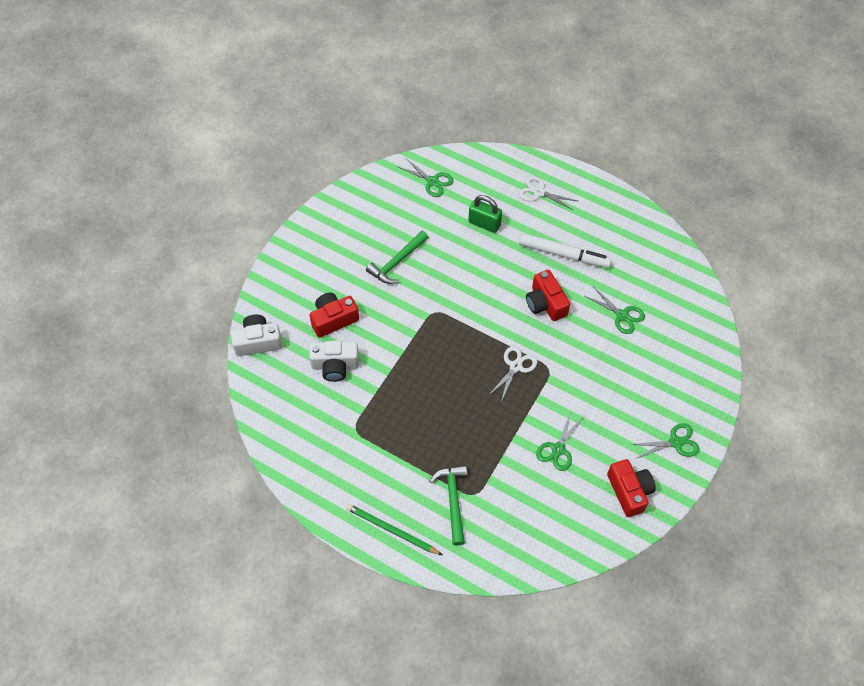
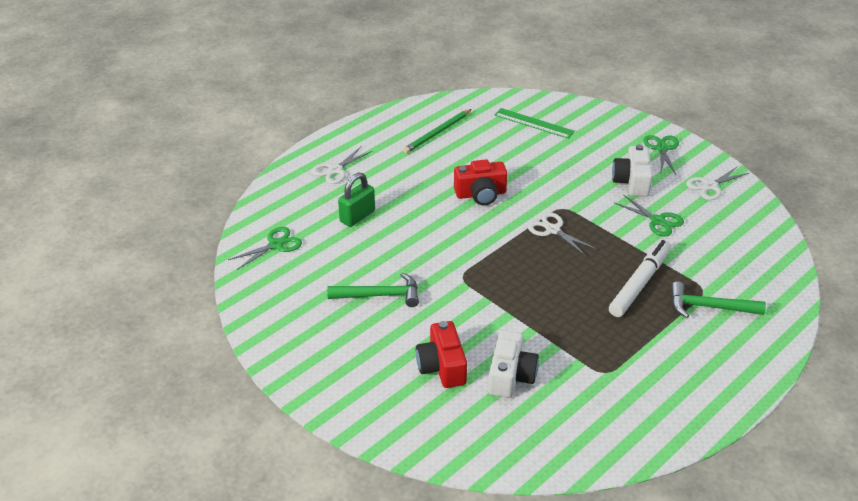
camera: 75 degrees left, 20 degrees down
(258, 342) = (451, 449): white camera -> white camera (632, 182)
(392, 530) = (742, 363): green pencil -> green pencil (437, 133)
(397, 262) = (380, 295): green hammer -> green hammer turned 60 degrees counterclockwise
(564, 254) = (424, 170): white marker -> white marker (639, 283)
(622, 315) = (512, 149): green scissors -> none
(629, 491) = (710, 186): red camera -> white scissors
(671, 325) = (534, 123): none -> green ruler

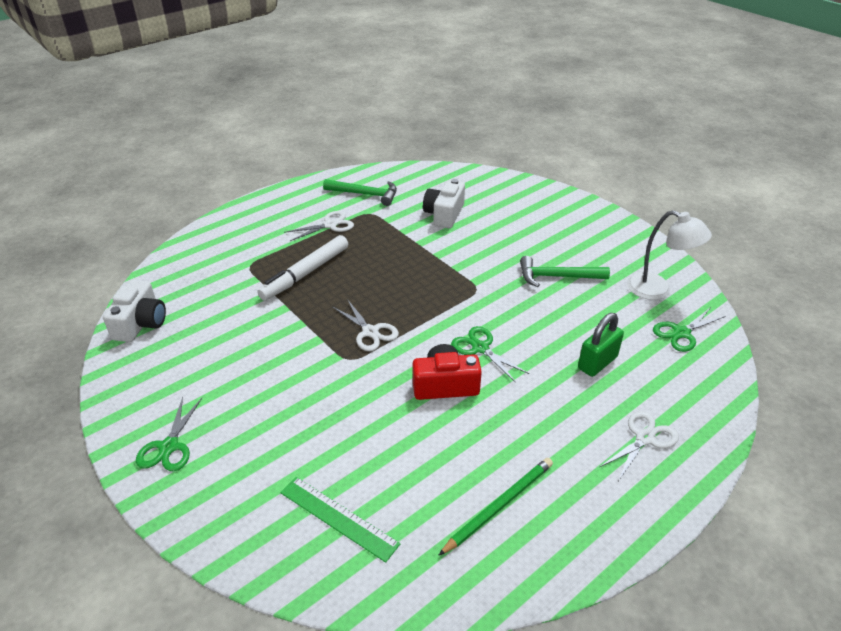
camera: 175 degrees left, 0 degrees up
(280, 286) = (658, 290): none -> white lamp
(442, 366) = (498, 222): red camera -> none
(632, 182) = (245, 391): white camera -> white camera (141, 323)
(657, 221) = (247, 336): green scissors -> green scissors (480, 348)
(709, 307) = (255, 251): green hammer -> green hammer (365, 194)
(710, 186) = (151, 378): white scissors -> white scissors (330, 225)

